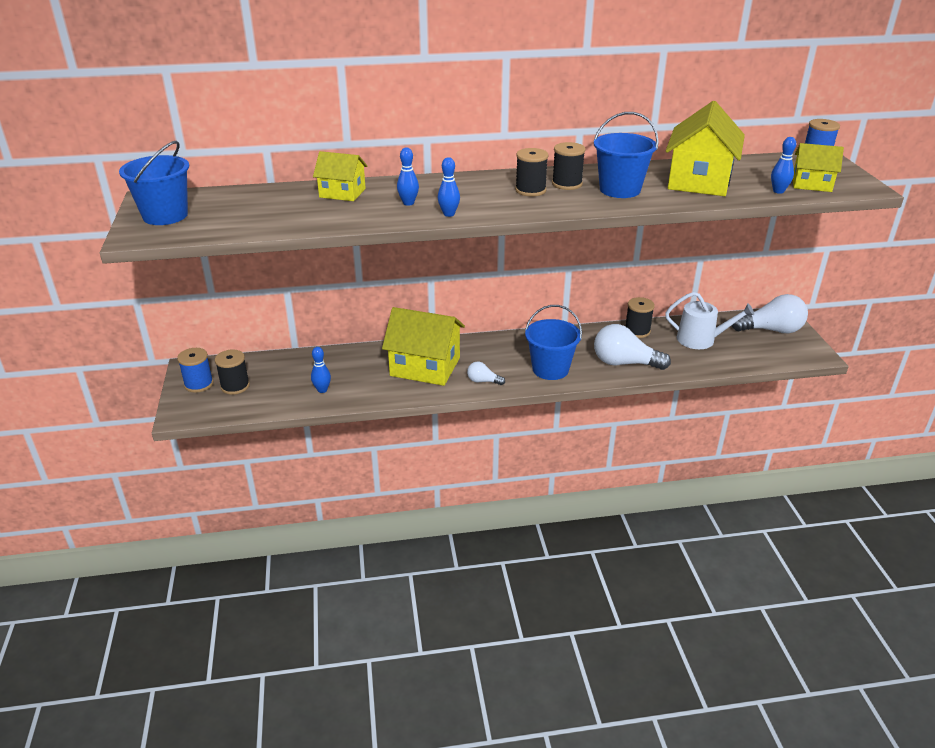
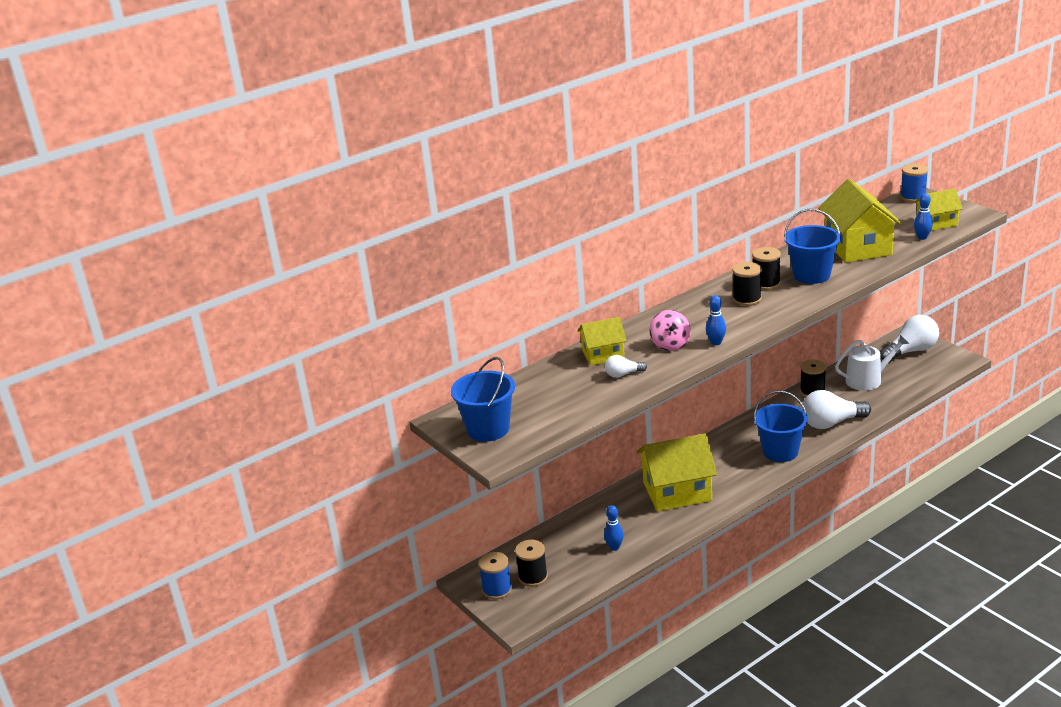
camera: 25 degrees left, 5 degrees down
(408, 203) = (670, 344): blue bowling pin -> pink spinning top
(483, 381) = (738, 484): white light bulb -> white light bulb (623, 374)

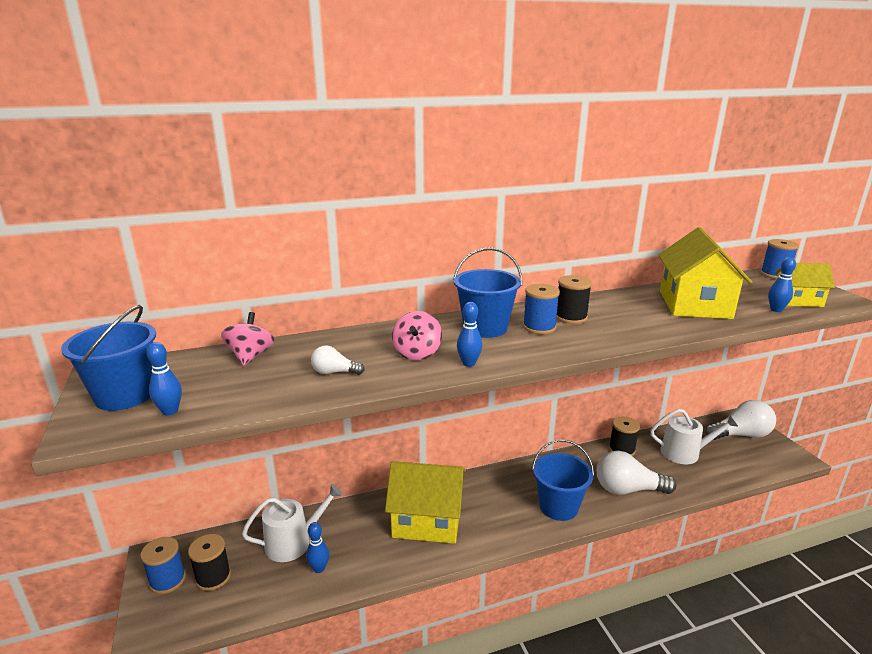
camera: 15 degrees right, 5 degrees down
(537, 429) = (170, 411): none -> blue bowling pin
(543, 379) = (250, 356): none -> pink spinning top
(577, 537) = (293, 542): none -> white watering can
(603, 354) = (337, 346): yellow house -> none
(747, 299) = (539, 327): black spool -> blue spool
(811, 275) = (627, 320): blue bucket -> blue bucket (485, 328)

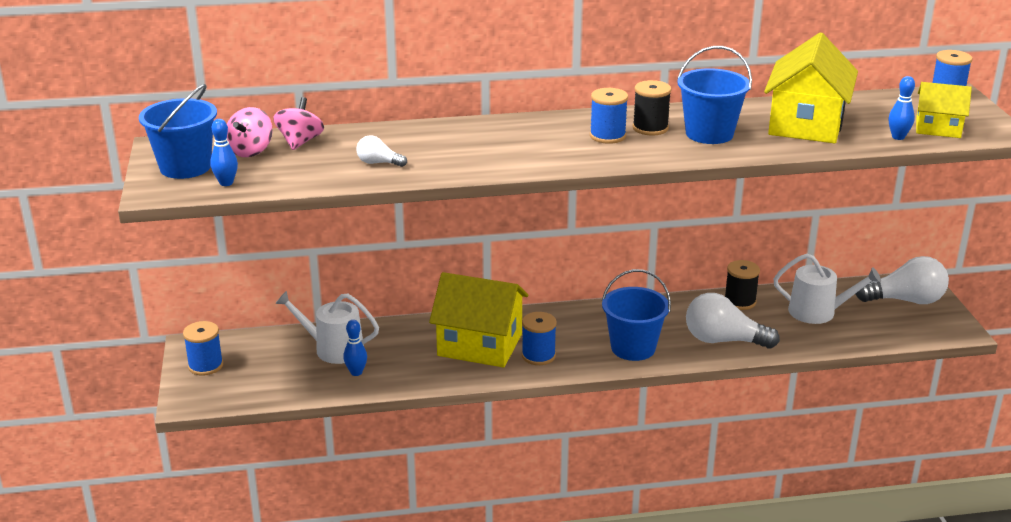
camera: 10 degrees right, 5 degrees up
(213, 577) = (250, 368): black spool -> none
(293, 542) = (333, 349): white watering can -> white watering can turned 150 degrees counterclockwise
(417, 353) = (465, 152): pink spinning top -> pink spinning top (250, 151)
(469, 363) = (513, 165): blue bowling pin -> none
(481, 526) = (538, 356): none -> blue spool
(485, 328) = (548, 132): blue bucket -> blue bucket (709, 134)

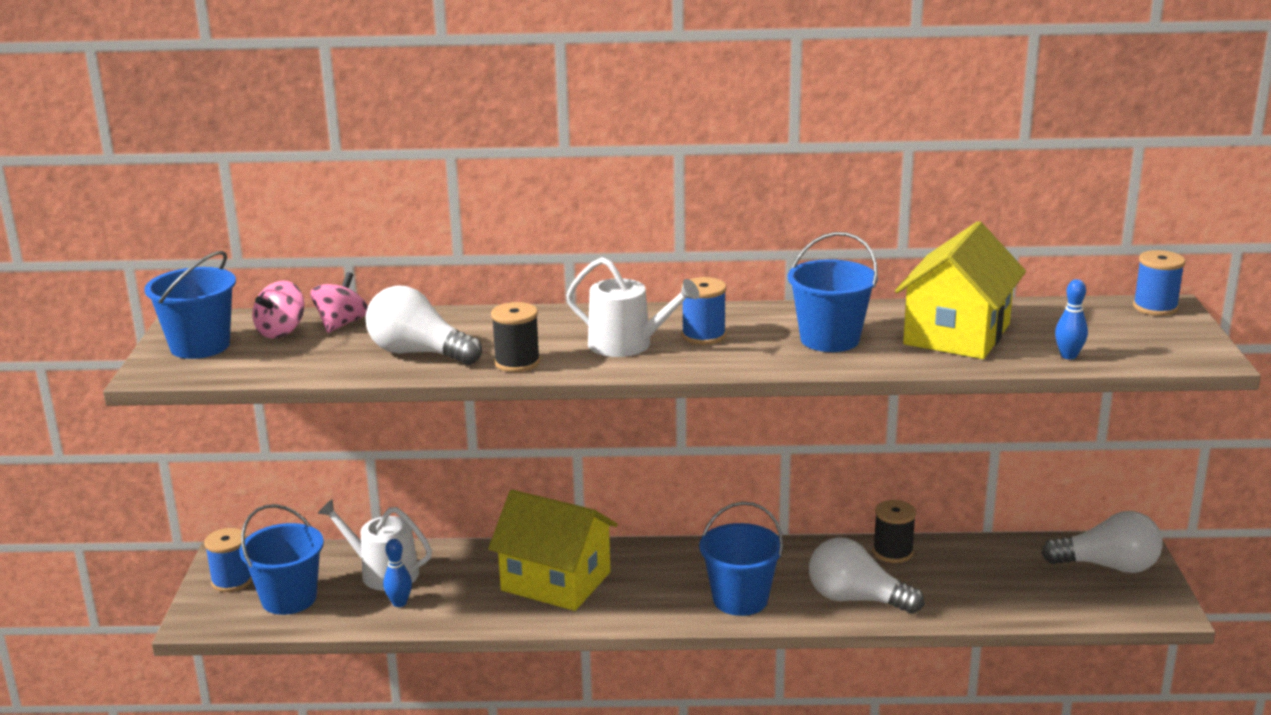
camera: 10 degrees right, 5 degrees down
(226, 183) = (236, 366): blue bowling pin -> none
(261, 376) = (289, 598): none -> blue bucket
(378, 163) = (418, 353): white light bulb -> white light bulb, size x2.02
(538, 356) = (621, 600): blue spool -> none
(650, 128) = (760, 329): black spool -> black spool (517, 362)
(818, 312) = (989, 572): white watering can -> white watering can (627, 344)
(938, 128) = (1126, 347): yellow house -> none

